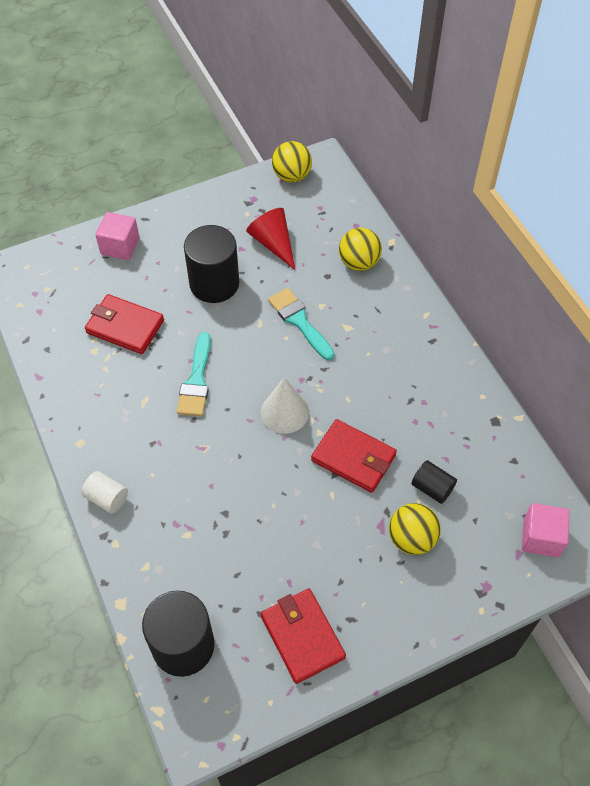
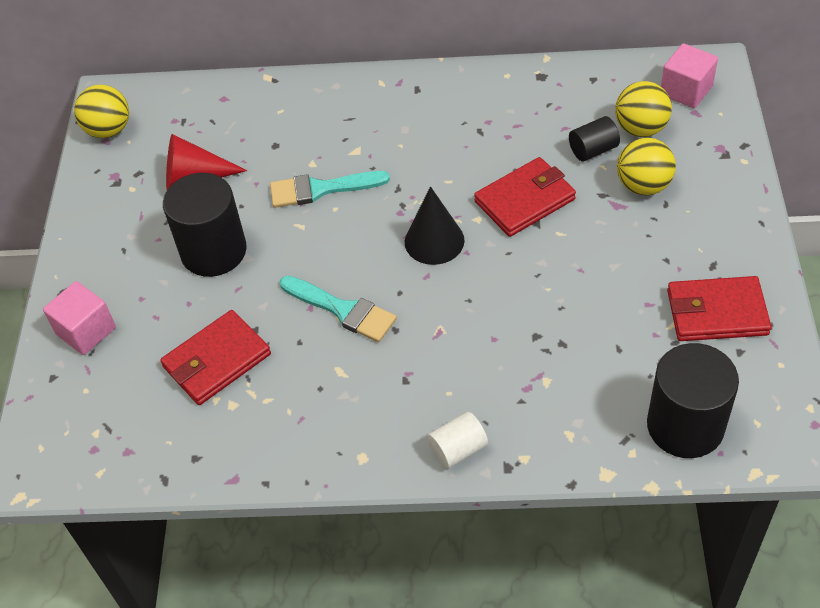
camera: 60 degrees left, 5 degrees down
(284, 412) = (434, 241): white cone -> black cone
(359, 263) = (276, 113): yellow ball -> yellow ball (640, 128)

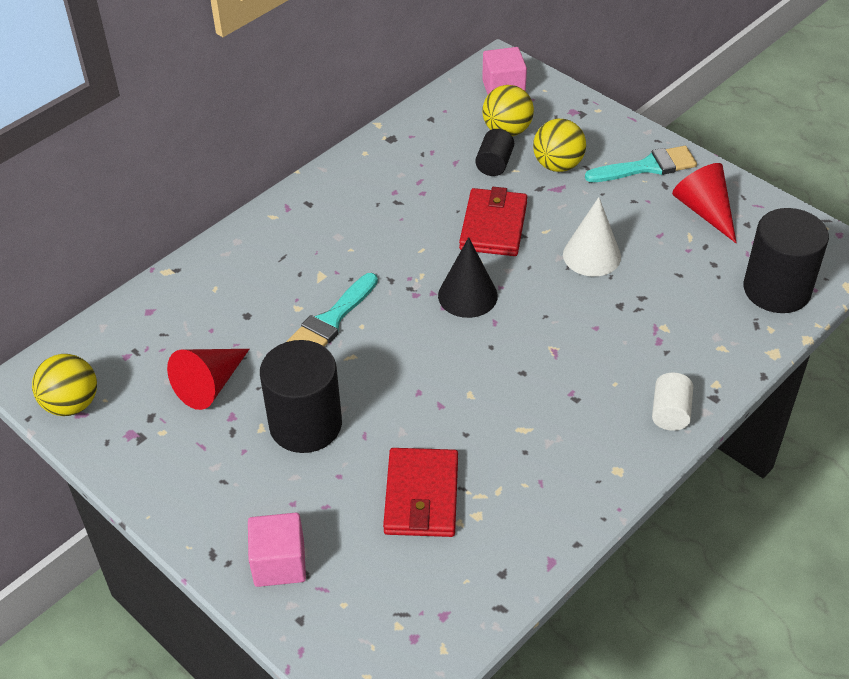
camera: 50 degrees left, 5 degrees down
(343, 310) = (467, 388): turquoise brush -> turquoise brush (647, 167)
(569, 279) = (591, 255): none -> white cone
(716, 312) = (704, 211): red wallet -> red cone

